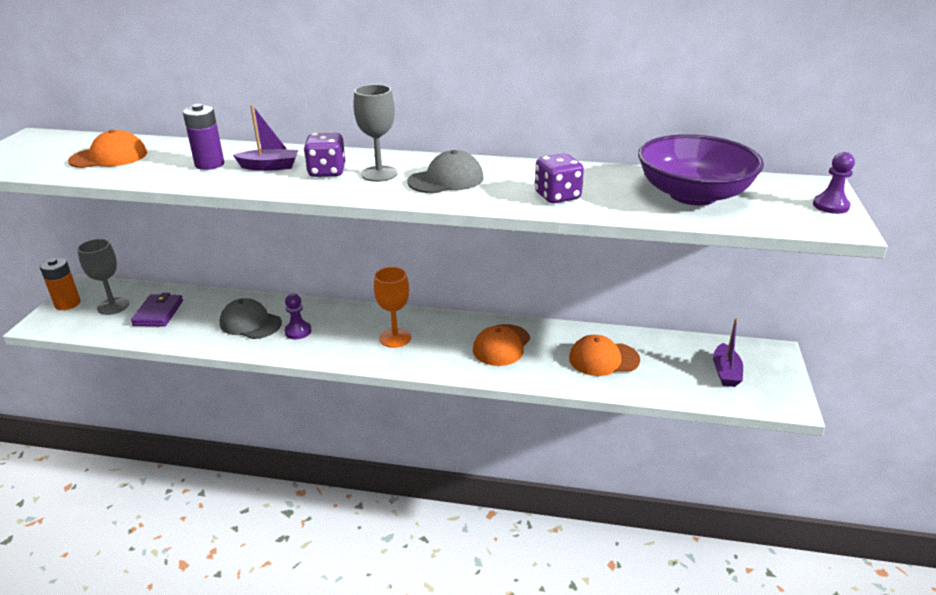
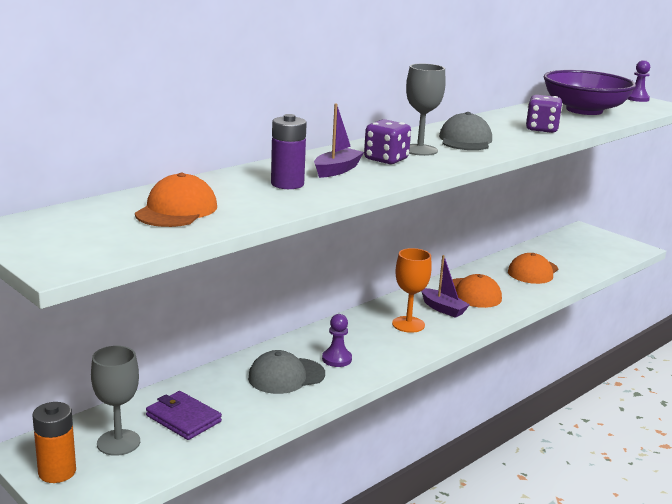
camera: 55 degrees left, 10 degrees down
(725, 372) = (589, 248): purple boat -> purple boat (443, 309)

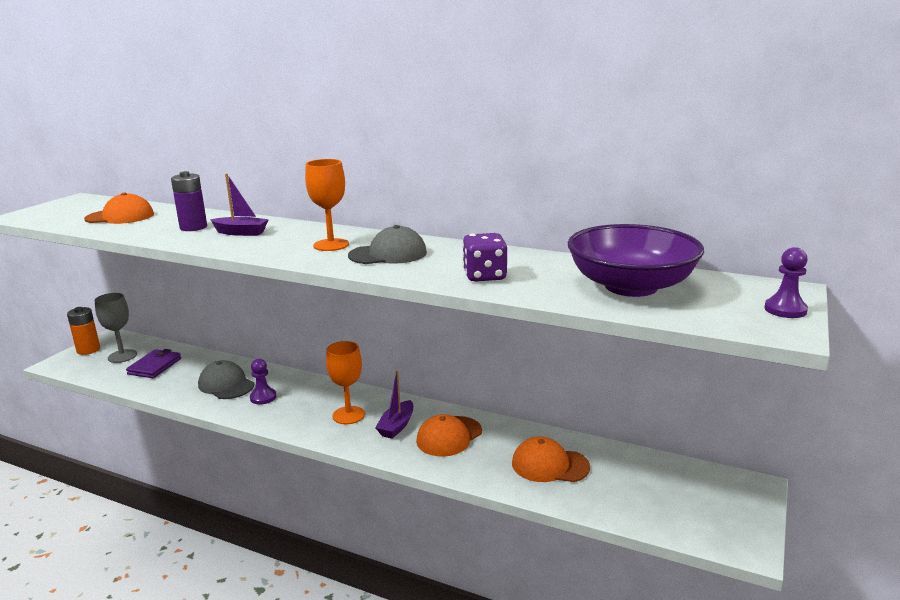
camera: 70 degrees right, 0 degrees up
(386, 160) = (286, 240): purple dice -> none
(419, 150) = (331, 245): grey goblet -> orange goblet

